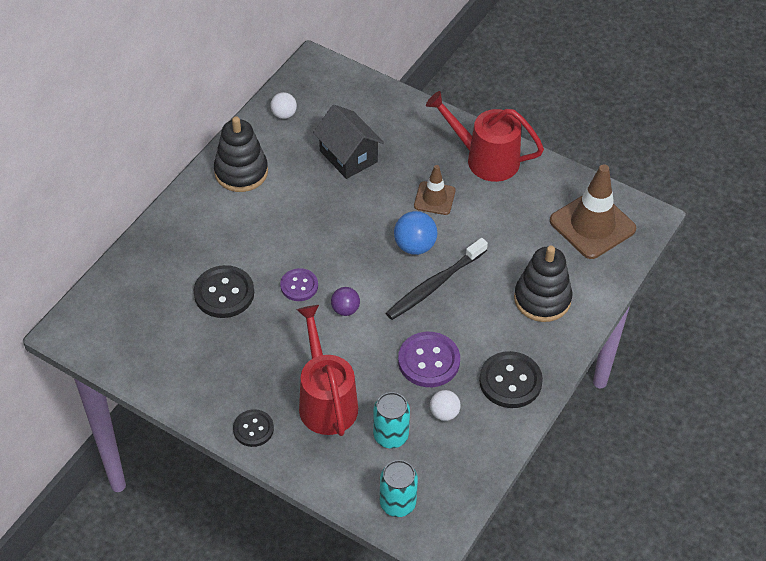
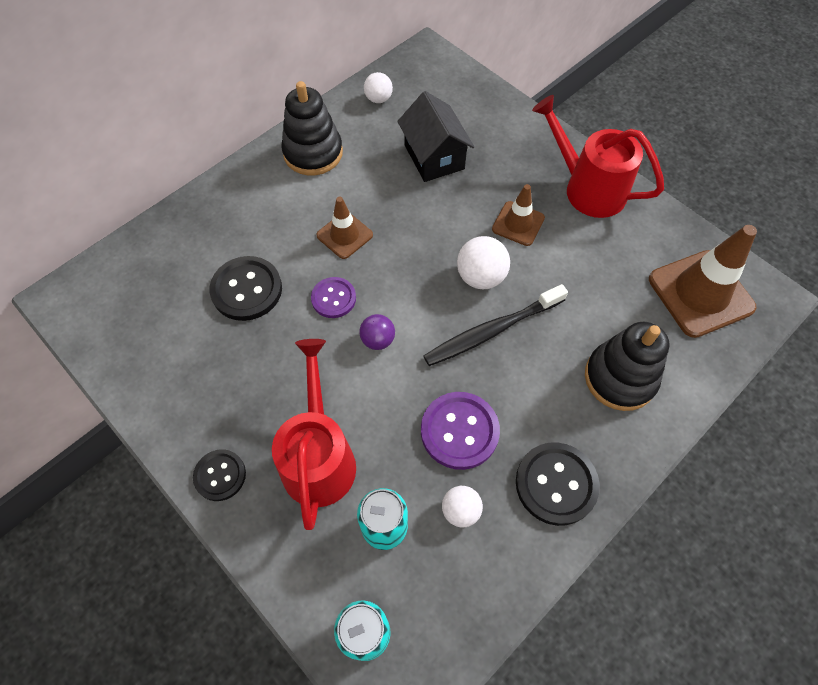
camera: 15 degrees right, 10 degrees up
(292, 235) = (344, 235): none -> brown traffic cone
(415, 246) = (480, 277): blue ball -> white ball

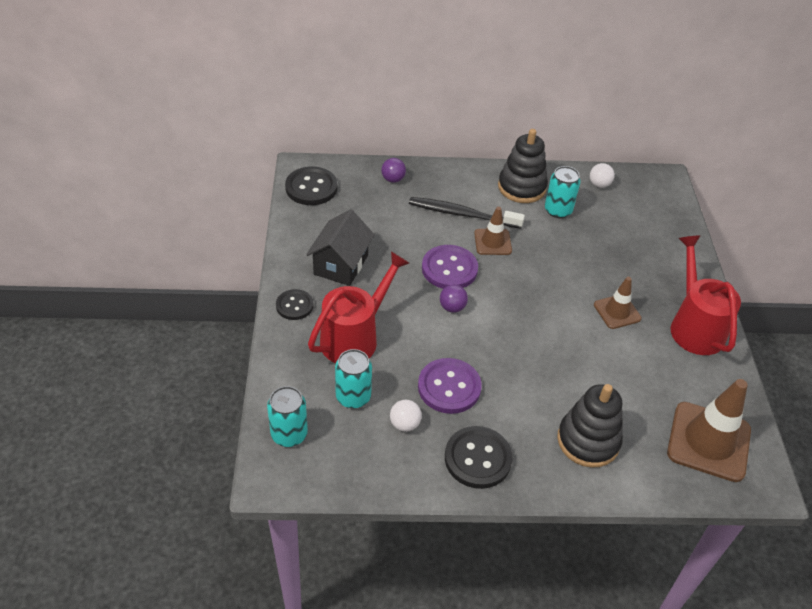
camera: 40 degrees right, 15 degrees down
(177, 238) = (393, 179): none -> purple ball
(247, 290) = (404, 230): black button -> black button (311, 188)
(333, 298) = (449, 269): purple button -> purple button, size x1.58
(369, 154) = (558, 210): none -> turquoise can
(434, 157) = (600, 239): black house -> black house (341, 265)
(480, 277) = (556, 322): white ball -> none
(492, 330) = (530, 354): black toothbrush -> black toothbrush (462, 214)

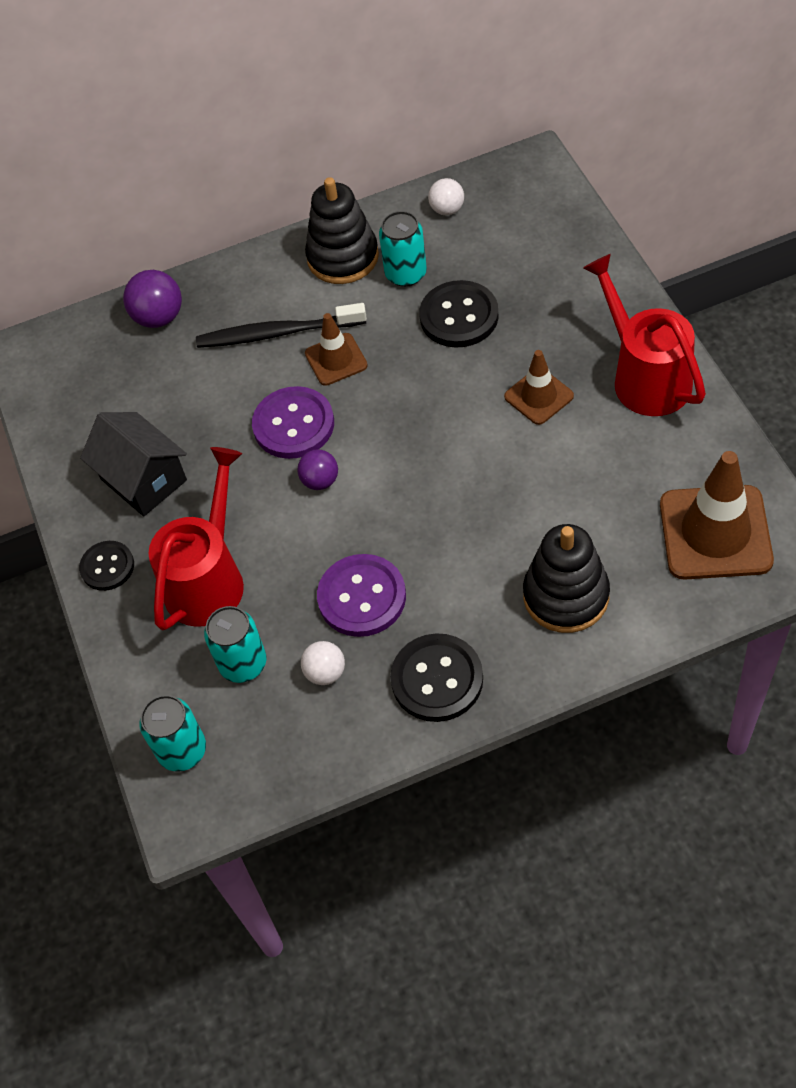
camera: 10 degrees left, 10 degrees up
(311, 188) = (50, 377): black button -> black button (459, 316)
(341, 265) = (143, 479): black house -> black house turned 45 degrees counterclockwise
(393, 179) = (159, 317): purple ball -> purple ball, size x1.54

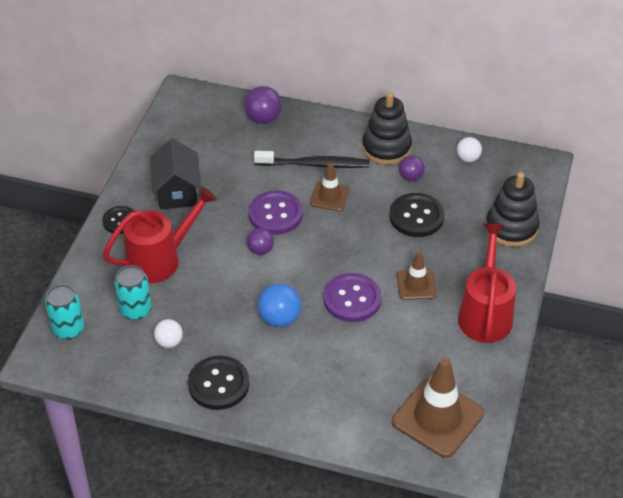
camera: 30 degrees right, 10 degrees down
(278, 333) = (314, 164): black toothbrush -> black toothbrush turned 150 degrees clockwise
(362, 597) = (223, 319): purple button -> purple button (352, 299)
(406, 274) = (411, 177): turquoise can -> purple ball
(427, 547) = (279, 319): none -> blue ball
(566, 596) = (325, 392): black stacking toy -> black stacking toy (511, 228)

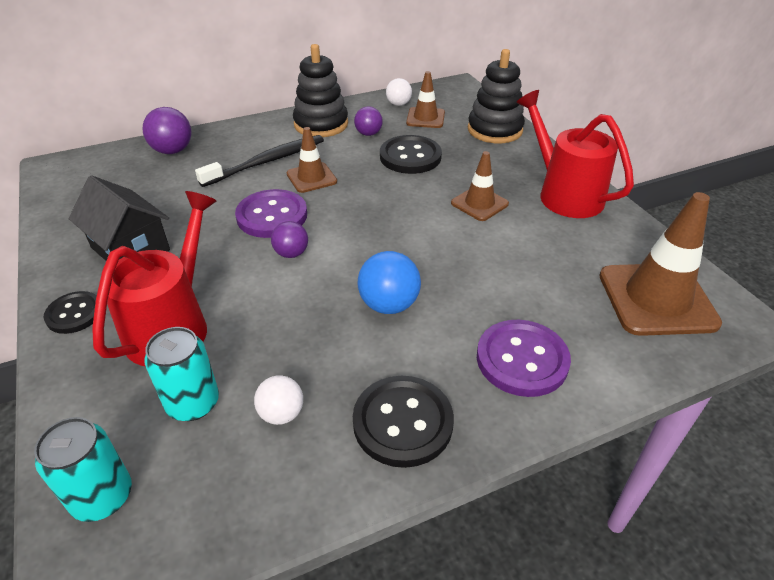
camera: 40 degrees left, 5 degrees down
(352, 299) = (439, 245): purple button -> purple button (522, 359)
(472, 185) = (425, 118): none -> brown traffic cone

